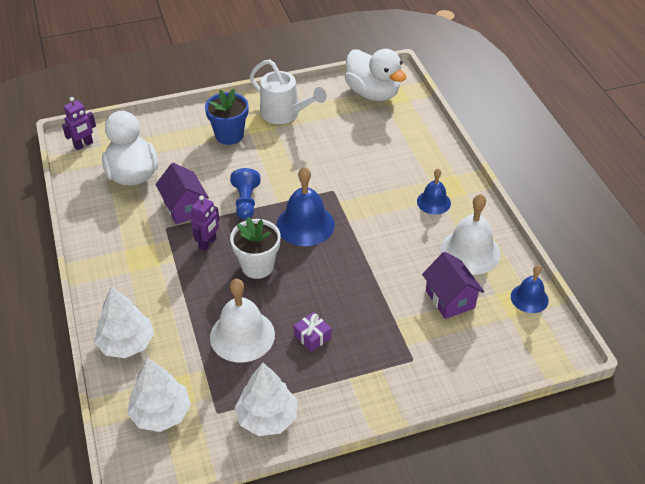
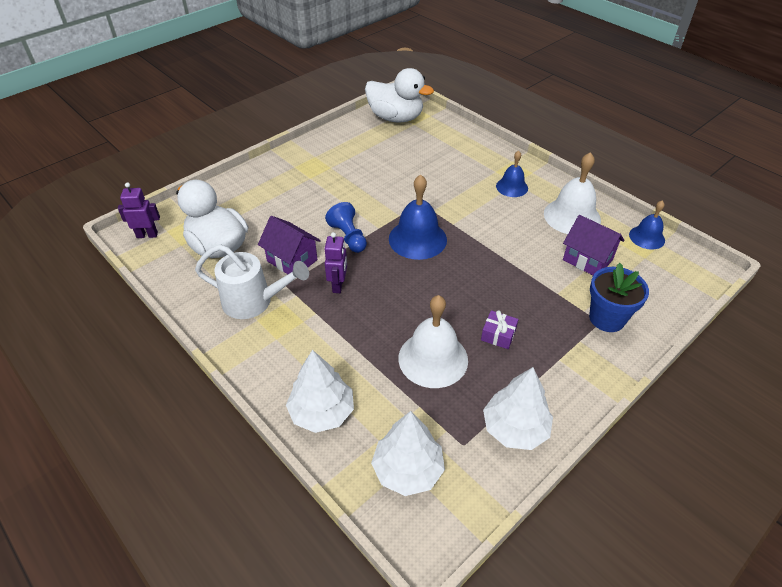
camera: 25 degrees left, 0 degrees up
(83, 145) = (147, 235): purple robot -> purple robot turned 120 degrees counterclockwise
(229, 135) = (291, 185): blue flower pot -> blue flower pot (607, 318)
(257, 266) = (401, 290): white flower pot -> none
(285, 114) = (331, 154): white watering can -> white watering can (254, 302)

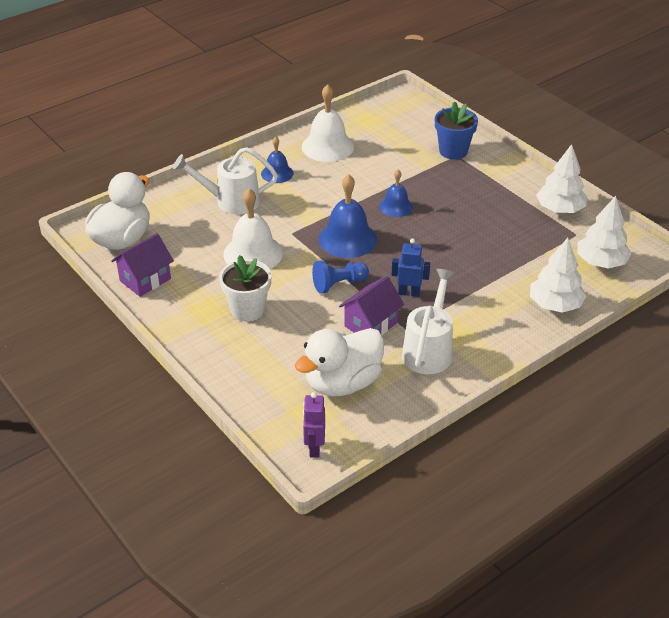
camera: 85 degrees left, 5 degrees down
(312, 187) = (247, 310): none -> white flower pot
(338, 285) = (409, 293): purple robot -> blue robot
(433, 358) = (497, 242): white bell -> white bell (253, 253)
(459, 164) = (230, 201): none -> white watering can
(498, 335) = (471, 205): purple gift -> none
(587, 260) = (386, 148): purple house -> purple house (145, 280)
(647, 237) = (361, 115): blue bell -> blue bell (396, 206)

